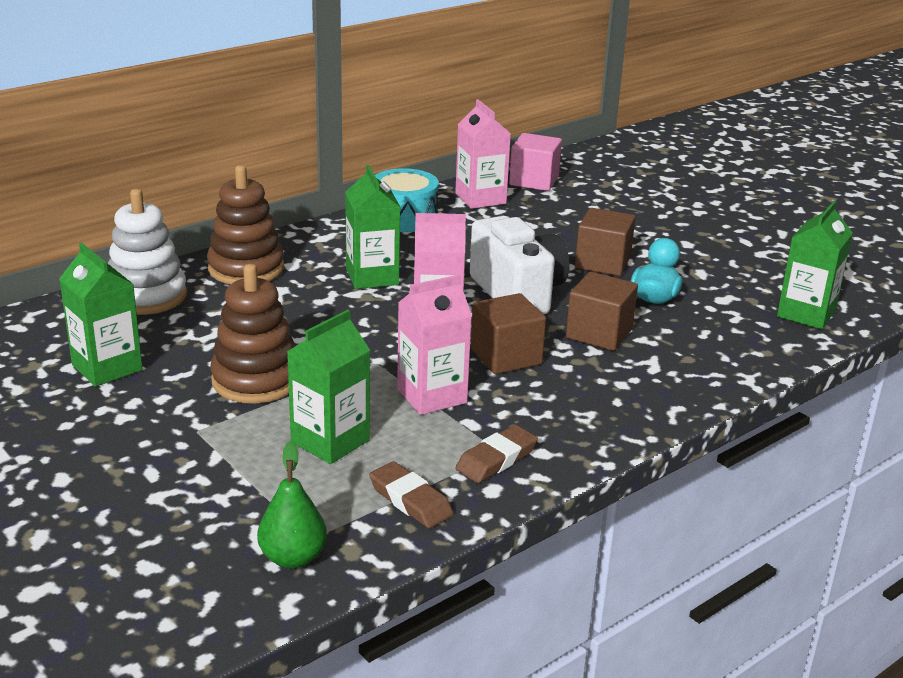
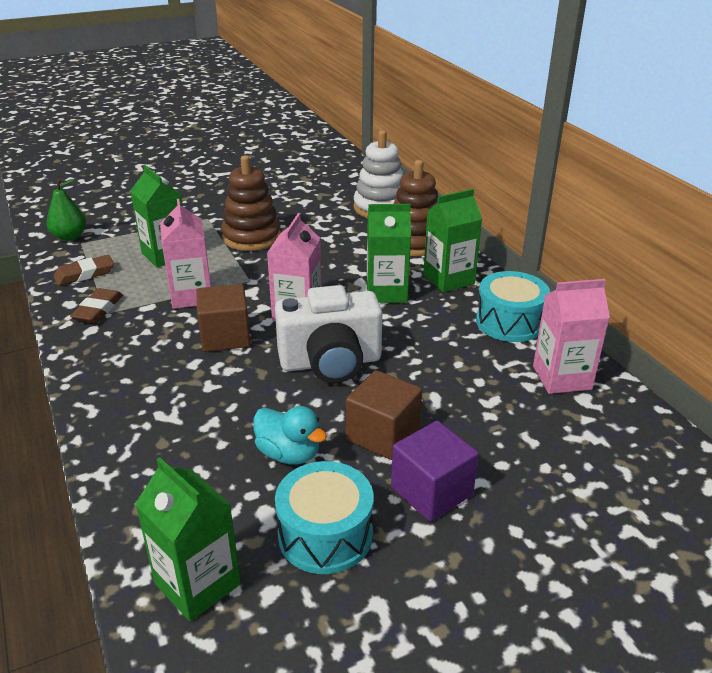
camera: 105 degrees right, 5 degrees up
(107, 367) = (292, 196): green carton -> green carton (448, 279)
(496, 459) = (98, 310): brown eraser -> brown eraser turned 45 degrees clockwise
(534, 181) = (624, 430): pink cube -> none
(599, 333) = (236, 396): brown cube -> none
(650, 242) = (431, 491): none -> purple cube
(723, 275) = (325, 534): none -> turquoise drum

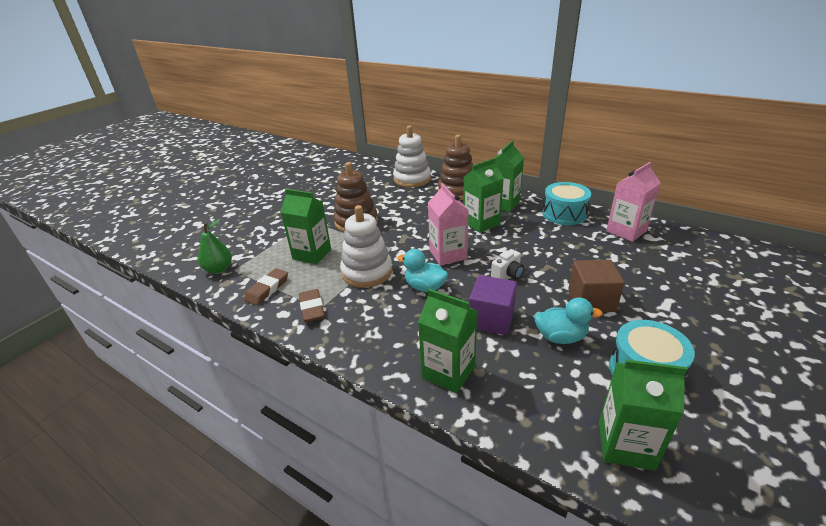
camera: 30 degrees left, 0 degrees up
(134, 428) = (448, 372): none -> green carton
(191, 296) = (367, 272): pink carton -> white stacking toy
(225, 336) = (425, 287): brown cube -> turquoise duck
(331, 362) = (507, 274): white camera -> white camera, size x0.45
(431, 491) = (656, 317): purple cube -> purple cube (491, 319)

